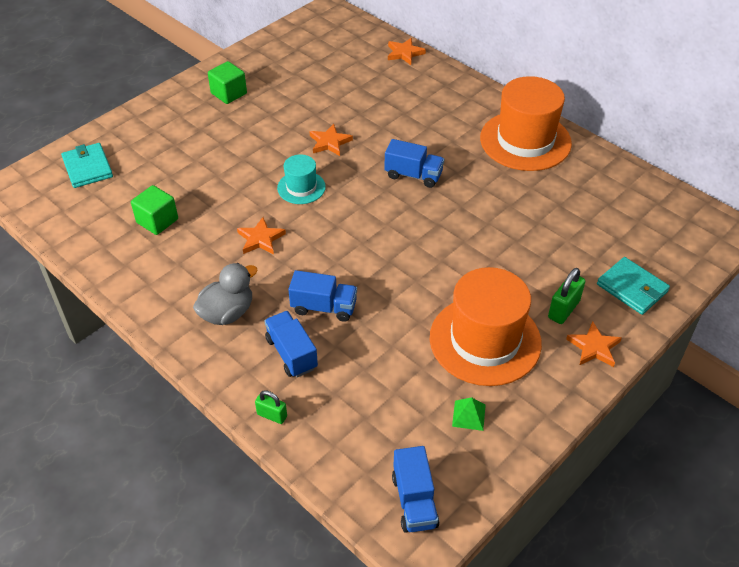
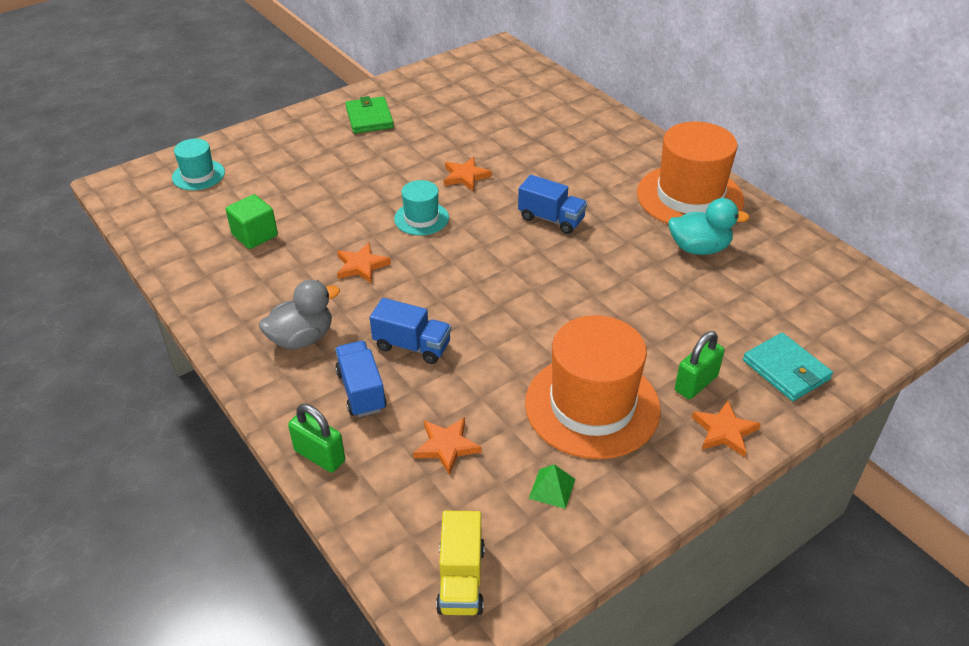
camera: 10 degrees right, 5 degrees down
(87, 168) = (198, 175): turquoise wallet -> turquoise hat
(229, 93) = (369, 118): green cube -> green wallet
(272, 415) = (319, 456): green padlock -> green padlock, size x1.52
(404, 53) = (572, 96): orange star -> orange star (446, 446)
(414, 501) = (461, 579): blue truck -> yellow truck
(542, 188) = (699, 248): none -> turquoise duck

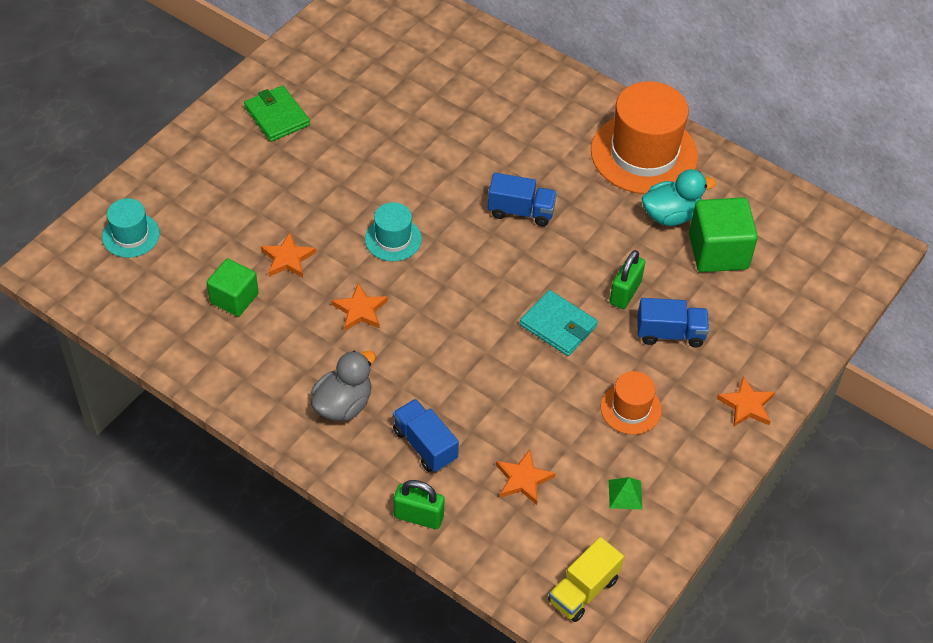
camera: 20 degrees left, 10 degrees up
(412, 346) = (449, 387): blue truck -> blue truck (670, 333)
(461, 579) = (583, 590): yellow truck -> yellow truck turned 60 degrees clockwise
(465, 176) = (414, 175): orange star -> orange star (287, 258)
(592, 406) = (630, 408): orange hat -> orange hat, size x0.50
(696, 383) = (710, 364): green padlock -> green padlock (625, 292)
(738, 286) = (718, 251): none -> green cube
(786, 370) = (781, 331): turquoise wallet -> turquoise wallet (558, 325)

